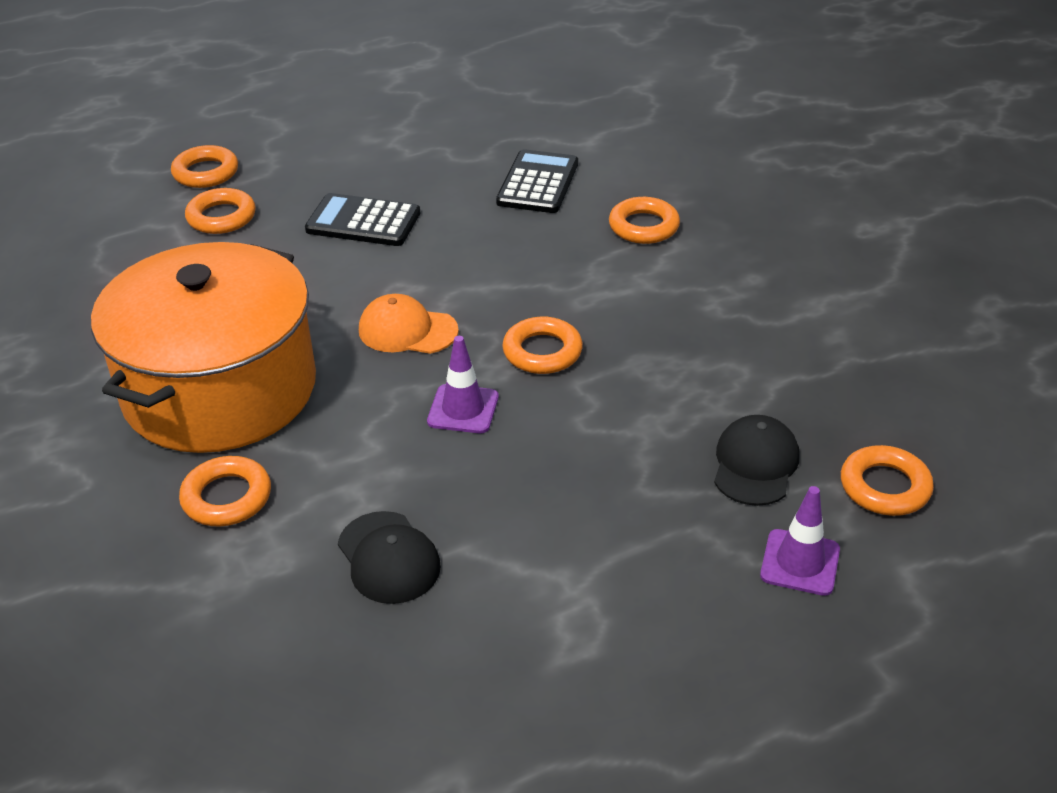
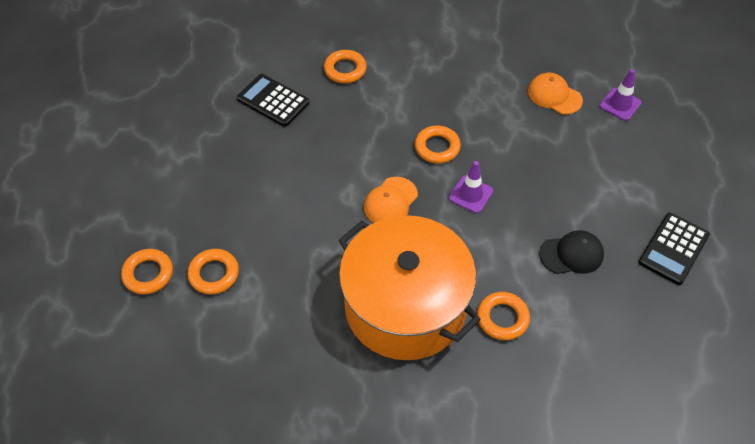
camera: 70 degrees left, 15 degrees up
(363, 221) = (265, 196): black calculator -> black calculator (673, 249)
(755, 464) = (554, 96): black cap -> orange cap
(884, 487) = (583, 59): orange ring -> none

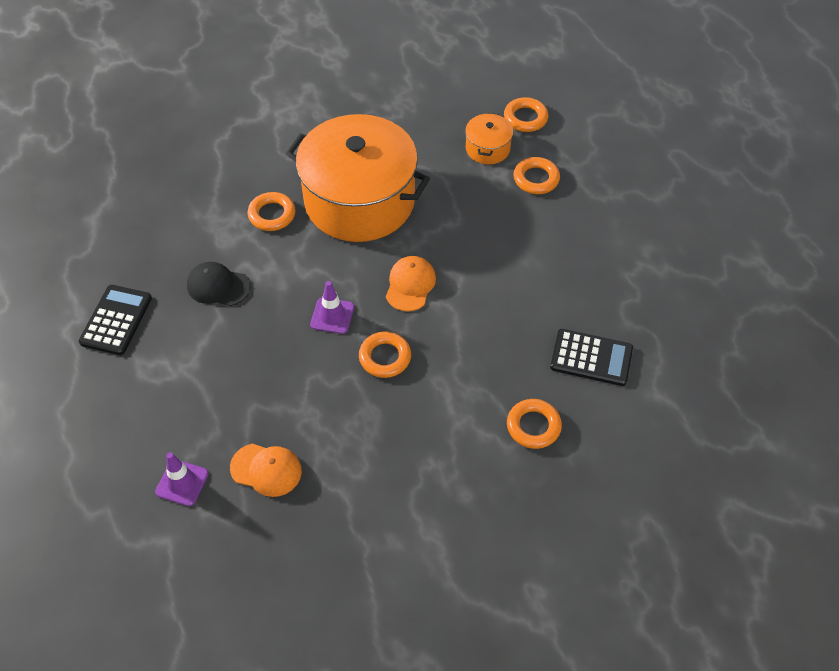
camera: 160 degrees right, 0 degrees up
(148, 274) = (590, 163): orange ring -> orange ring (525, 118)
(241, 328) = (487, 148): none -> orange pot
(571, 254) = (218, 286): black cap -> black cap turned 45 degrees clockwise

